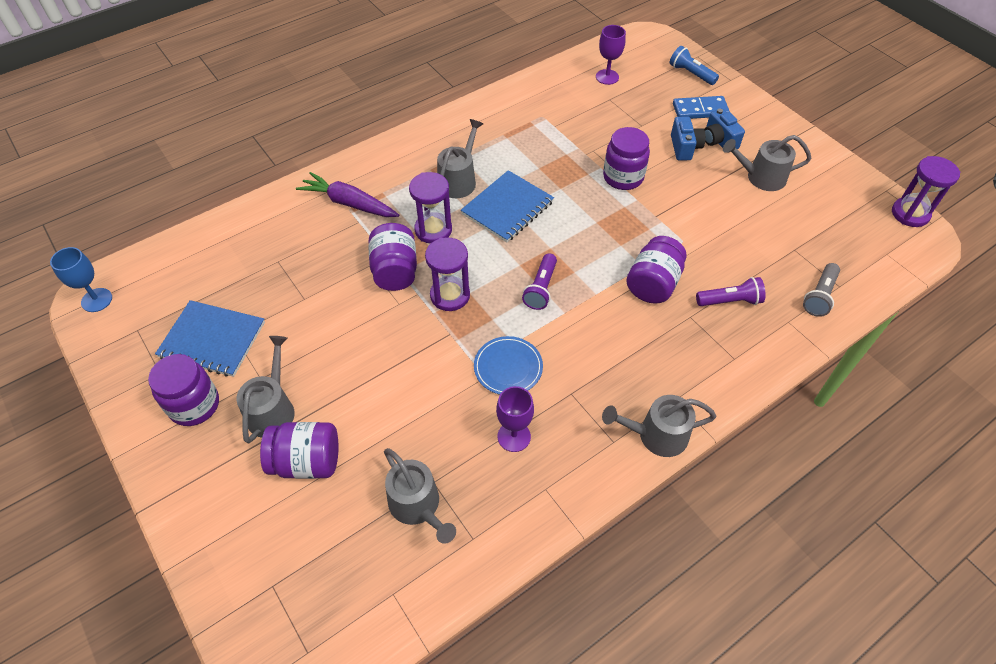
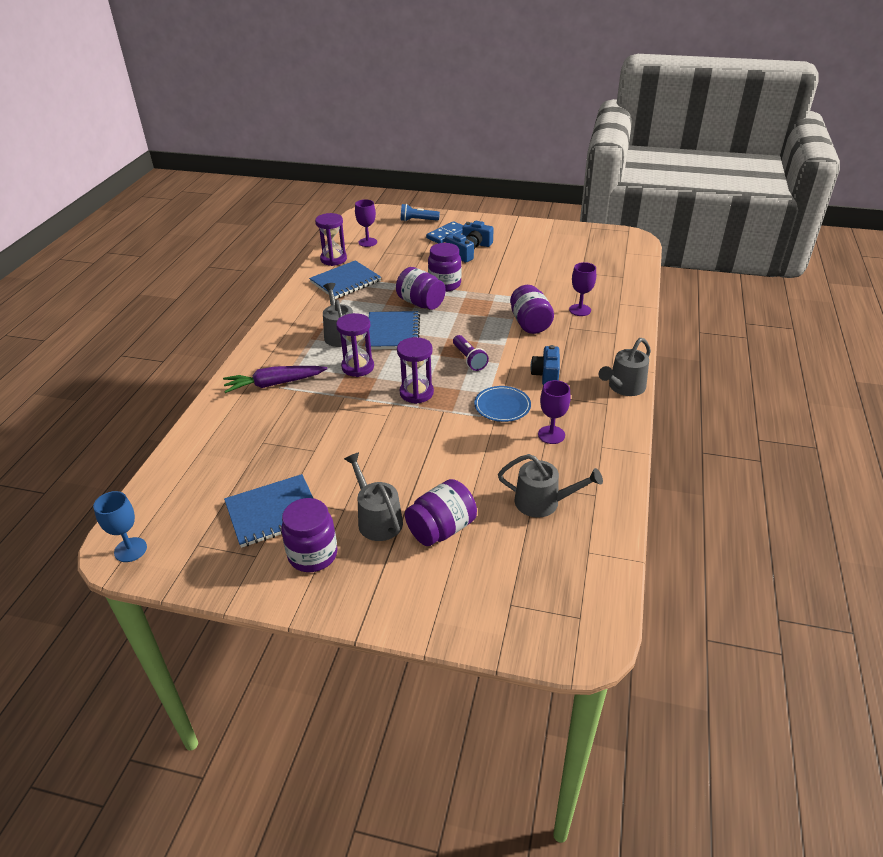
camera: 40 degrees left, 15 degrees down
(395, 271) = (361, 401): purple jar -> purple jar (421, 303)
(532, 117) = (345, 281): none -> blue notebook
(593, 361) = (546, 375): none -> blue camera
(730, 301) = (580, 310): purple flashlight -> purple goblet
(761, 177) = (522, 250): grey watering can -> none
(819, 296) = (619, 285): grey flashlight -> none
(910, 214) = (614, 232): purple hourglass -> purple hourglass (333, 259)

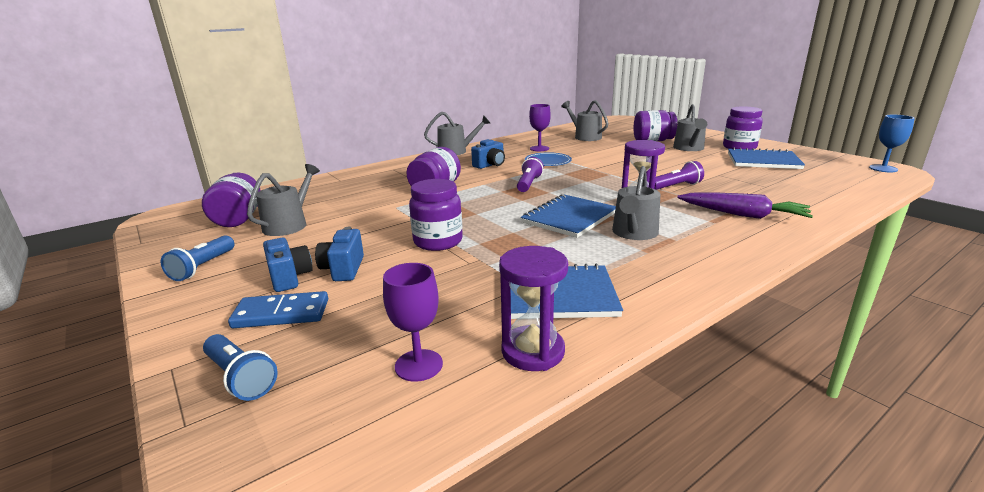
camera: 140 degrees left, 15 degrees down
(343, 407) = (676, 186): none -> purple flashlight
(416, 393) = (602, 179): purple hourglass -> none
(421, 303) = (499, 232): purple jar -> purple jar (238, 219)
(525, 232) = (203, 267): none -> blue flashlight
(549, 262) = (289, 224): none -> grey watering can
(580, 310) = (377, 185): purple goblet -> none

